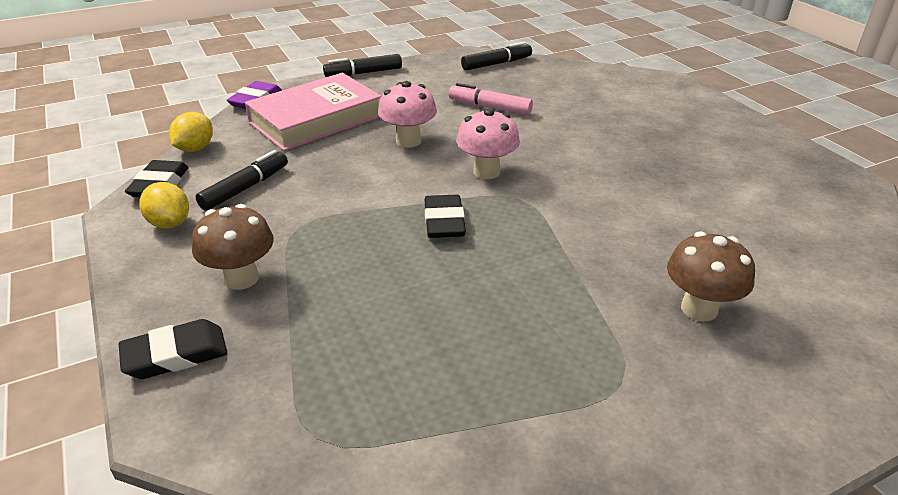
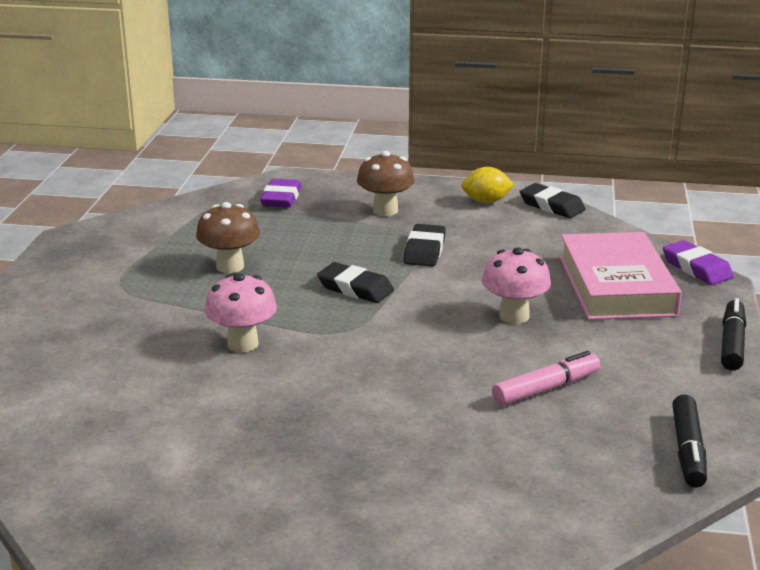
camera: 125 degrees right, 10 degrees down
(175, 355) = (338, 185): black eraser -> black eraser (424, 250)
(195, 148) = (606, 226): yellow lemon -> none
(246, 188) = (508, 232): black marker -> none
(259, 386) = (281, 198): none -> purple eraser
(486, 172) = (406, 333): pink mushroom -> pink mushroom (243, 344)
(699, 309) = (117, 339): brown mushroom -> brown mushroom (230, 266)

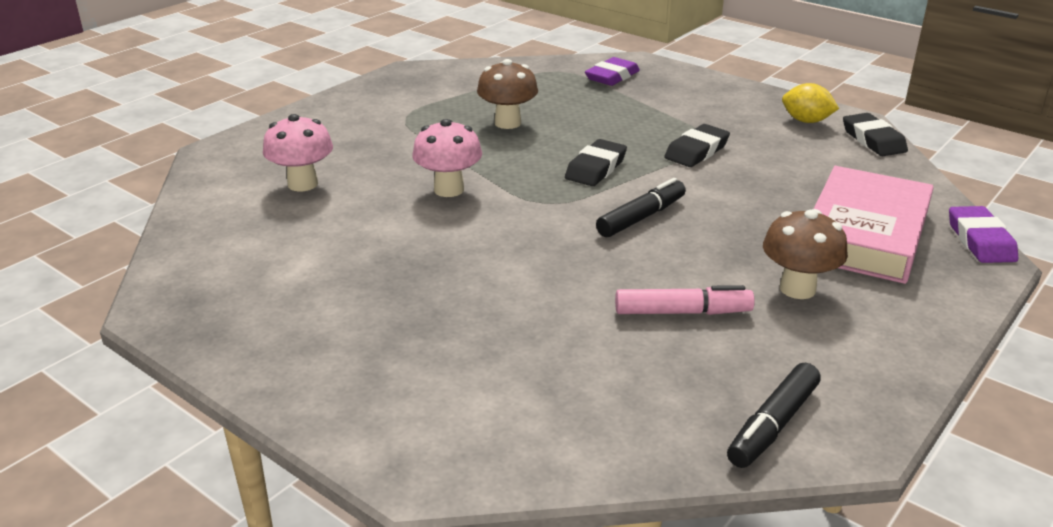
camera: 30 degrees right, 5 degrees up
(355, 288) = (596, 168): black eraser -> black eraser turned 60 degrees clockwise
(385, 210) = (696, 107): brown mushroom -> brown mushroom (797, 289)
(514, 316) = (722, 234): pink mushroom -> pink mushroom (303, 184)
(732, 343) = (944, 330): black marker -> black marker (641, 217)

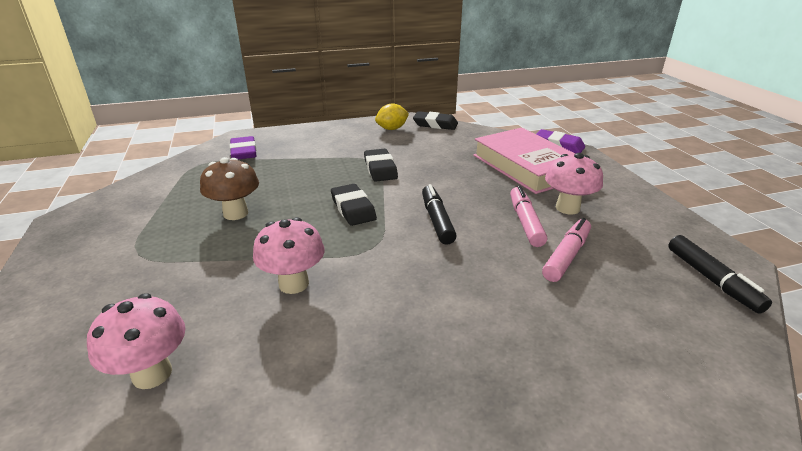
camera: 55 degrees left, 0 degrees up
(718, 269) = (525, 222): none -> pink marker
(797, 289) = (567, 208): brown mushroom -> pink mushroom

